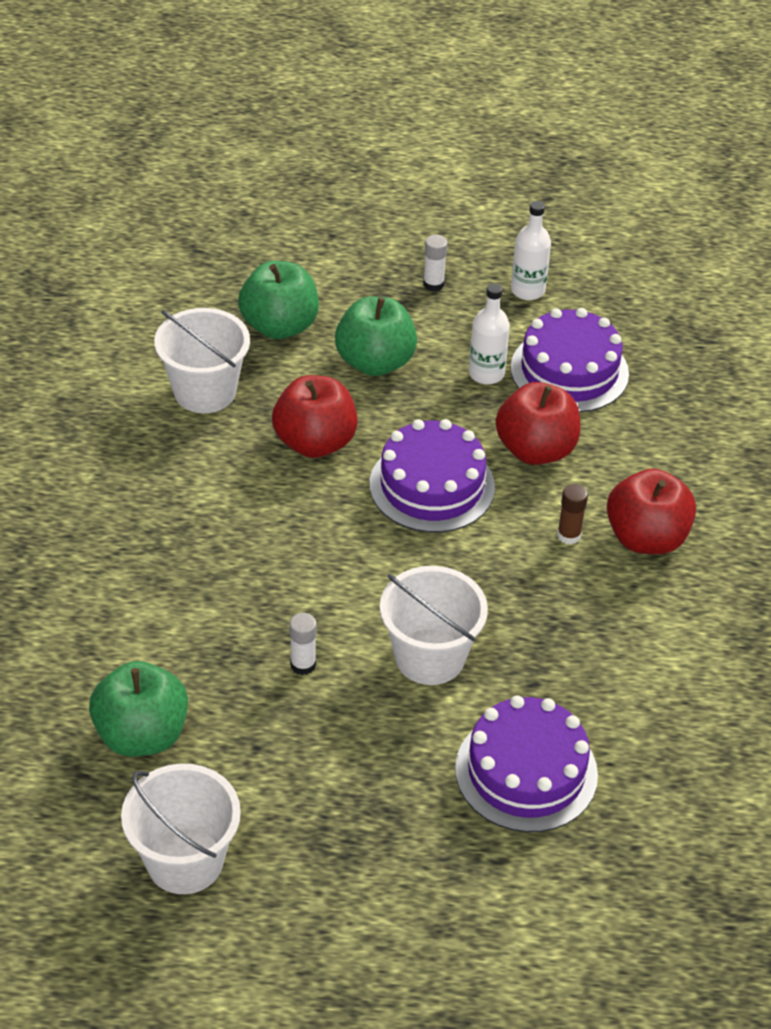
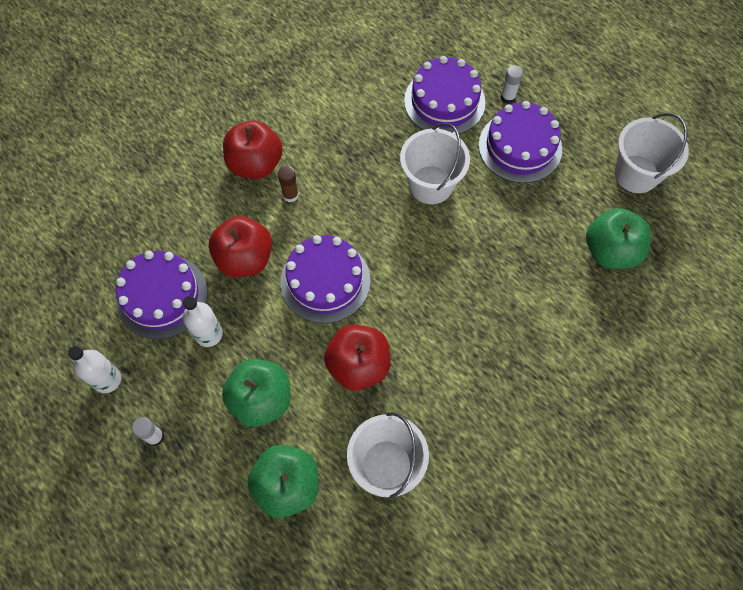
camera: 135 degrees left, 20 degrees up
(303, 665) = (497, 228): white glue stick -> white glue stick (508, 97)
(370, 783) = (520, 147): none -> purple cake

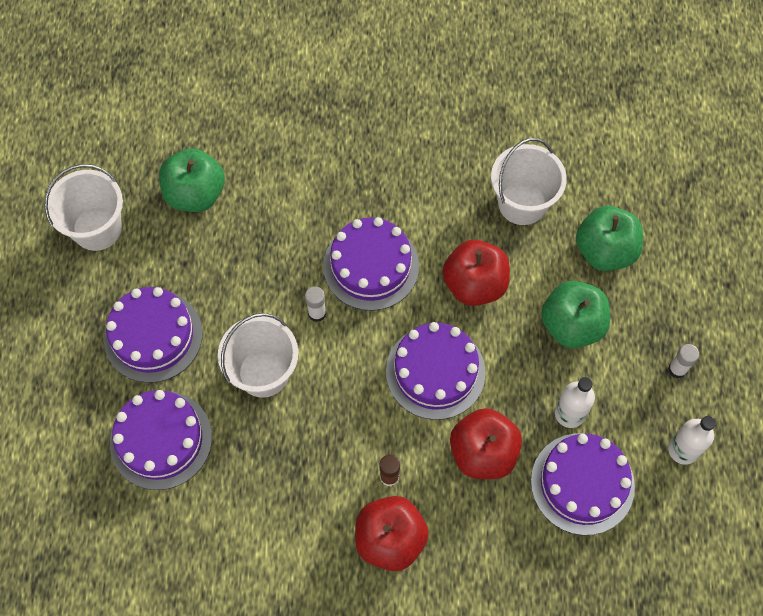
camera: 135 degrees left, 0 degrees up
(442, 311) = (371, 266): none -> purple cake
(508, 97) = (104, 390): white glue stick -> white glue stick (317, 313)

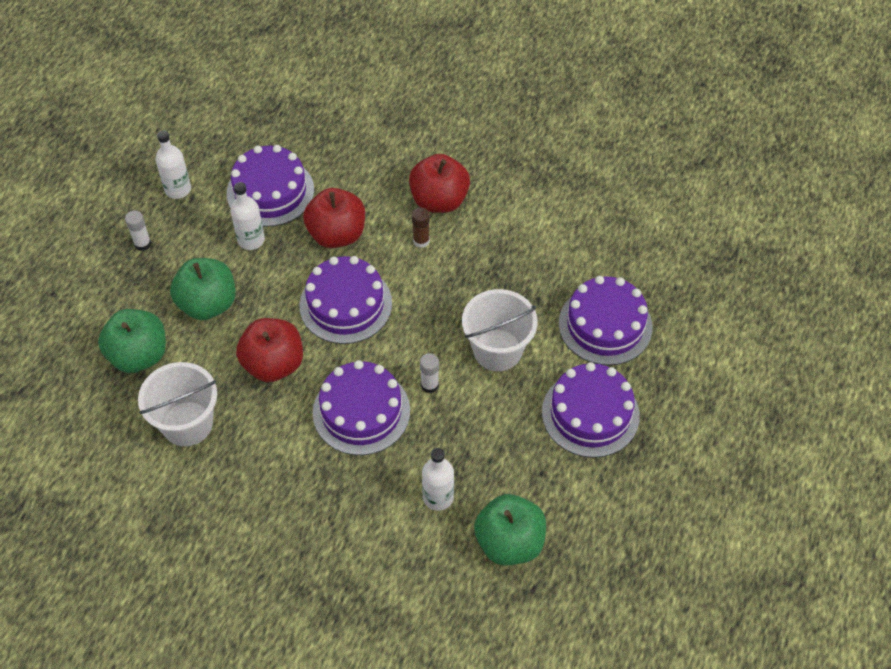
camera: 160 degrees left, 10 degrees down
(97, 228) = (622, 539): white bucket -> none
(270, 212) = (438, 497): none -> white bottle

